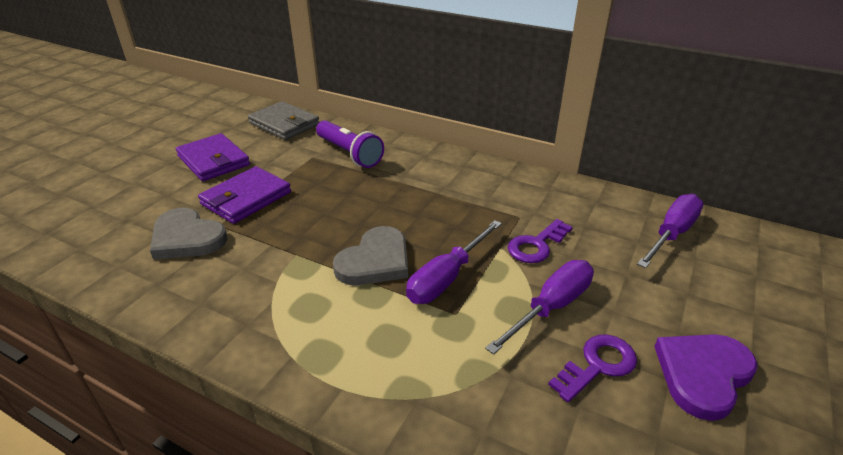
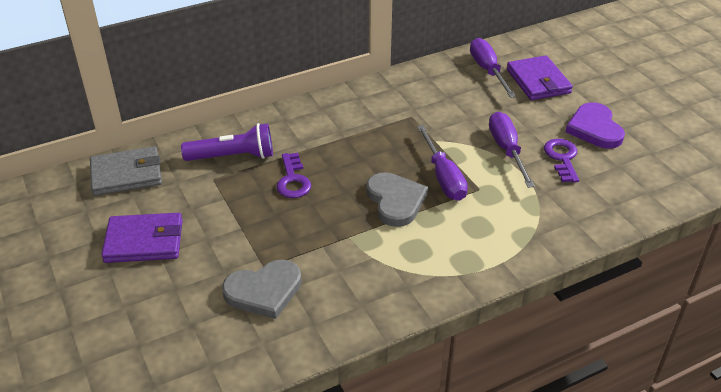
camera: 55 degrees left, 5 degrees up
(246, 198) = (238, 239): purple wallet -> purple wallet (538, 81)
(536, 245) = (447, 125): purple key -> purple key (293, 180)

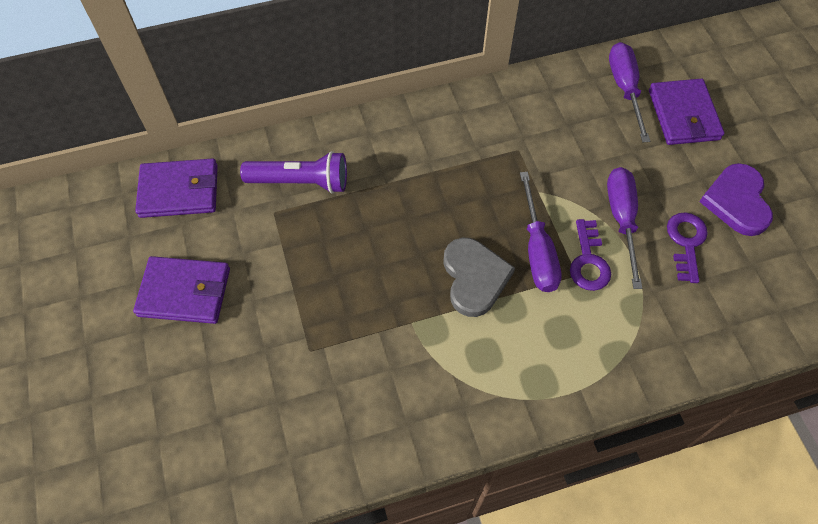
camera: 10 degrees right, 20 degrees up
(127, 174) = (179, 191): grey wallet -> purple wallet
(264, 291) = (303, 386): grey heart -> none
(293, 180) = (362, 228): purple key -> purple key (588, 261)

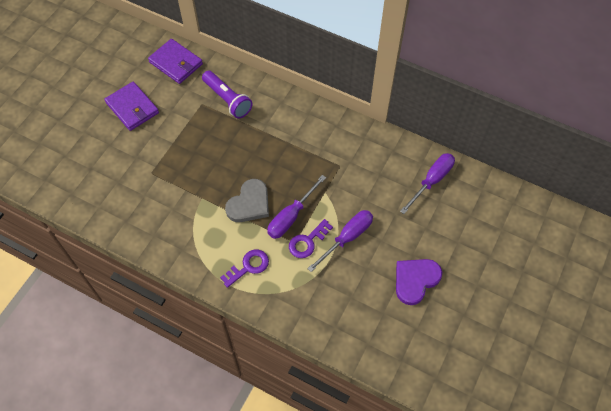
camera: 45 degrees right, 0 degrees up
(683, 115) = (445, 218): purple wallet -> none
(686, 242) = (364, 275): purple key -> purple key (248, 267)

